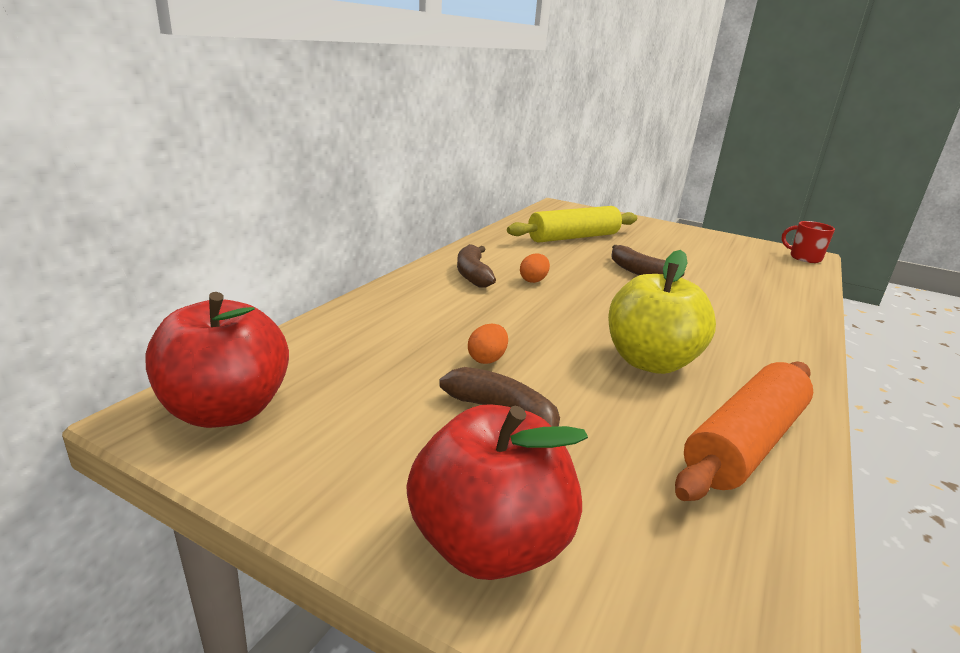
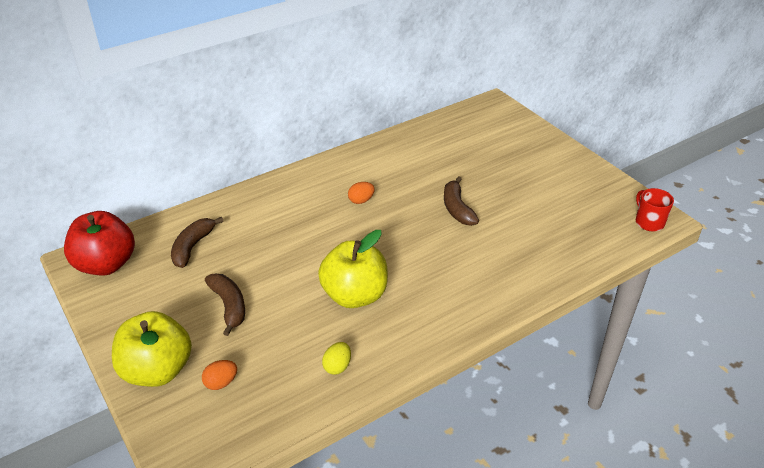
camera: 30 degrees right, 15 degrees up
(472, 274) = (323, 185): brown banana -> brown banana (192, 247)
(487, 359) = (258, 265): orange egg -> orange egg (221, 383)
(489, 544) = (157, 370): red apple -> yellow apple
(573, 237) = (452, 154): yellow rolling pin -> none
(745, 443) = (337, 366): orange rolling pin -> yellow egg

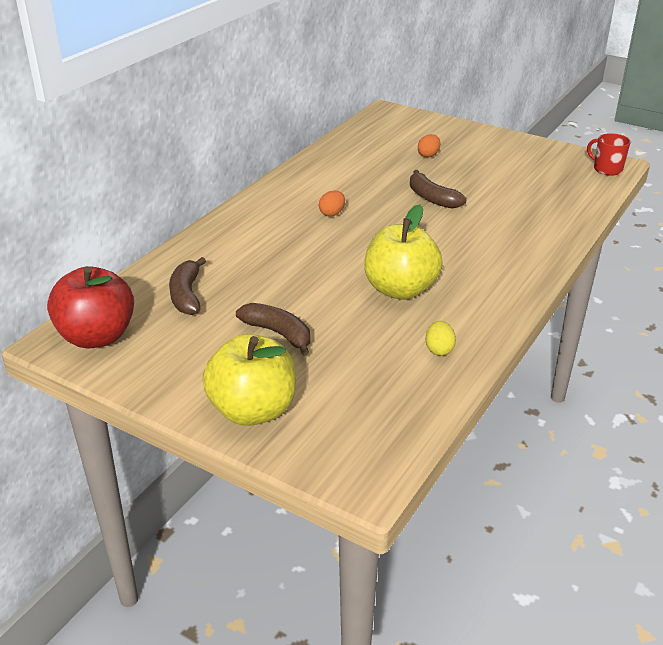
camera: 25 degrees left, 5 degrees down
(221, 383) = (334, 399): orange egg -> orange egg (428, 155)

